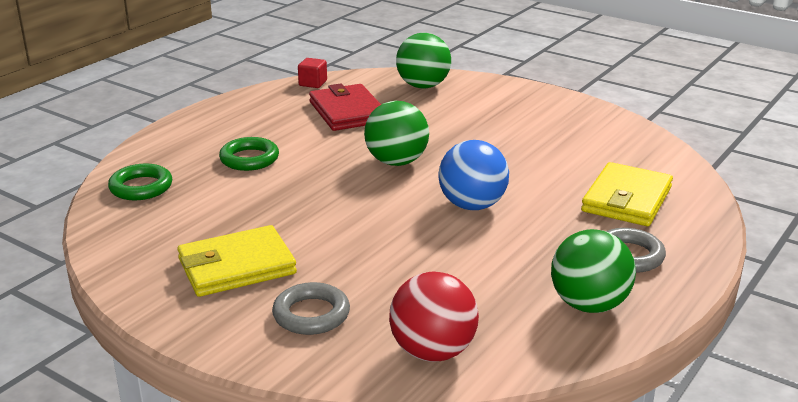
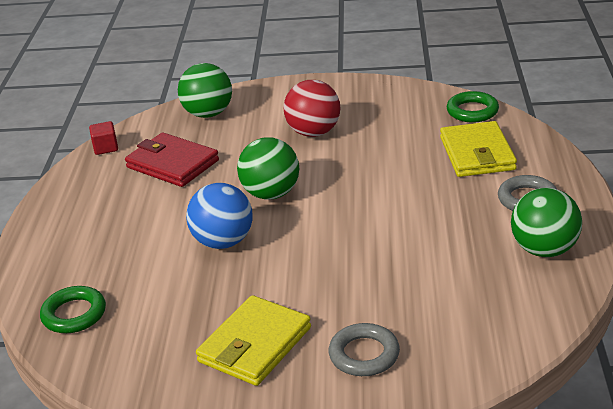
camera: 30 degrees left, 5 degrees up
(249, 159) = (140, 244): green ring -> green ring (472, 111)
(433, 352) = (484, 338): red ball -> red ball (314, 132)
(472, 205) = (375, 207): blue ball -> blue ball (223, 242)

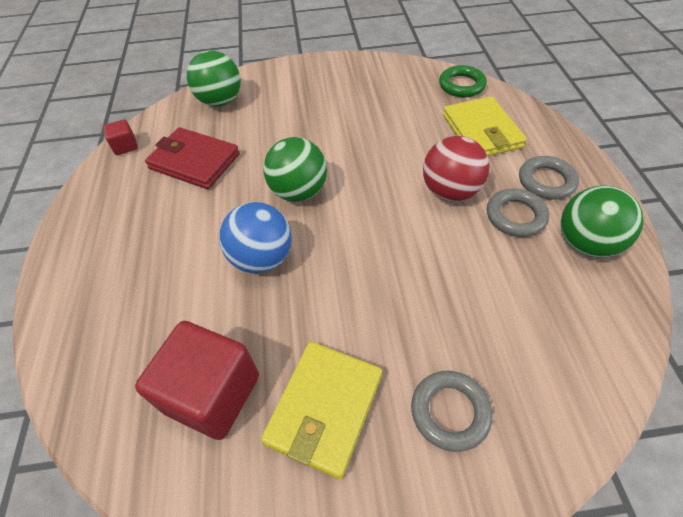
camera: 10 degrees left, 20 degrees up
(74, 314) = (110, 379): green ring -> none
(160, 329) = (212, 393): none -> red cube
(314, 132) = (324, 116): red ball -> red ball (450, 191)
(483, 225) = (515, 216): none -> grey ring

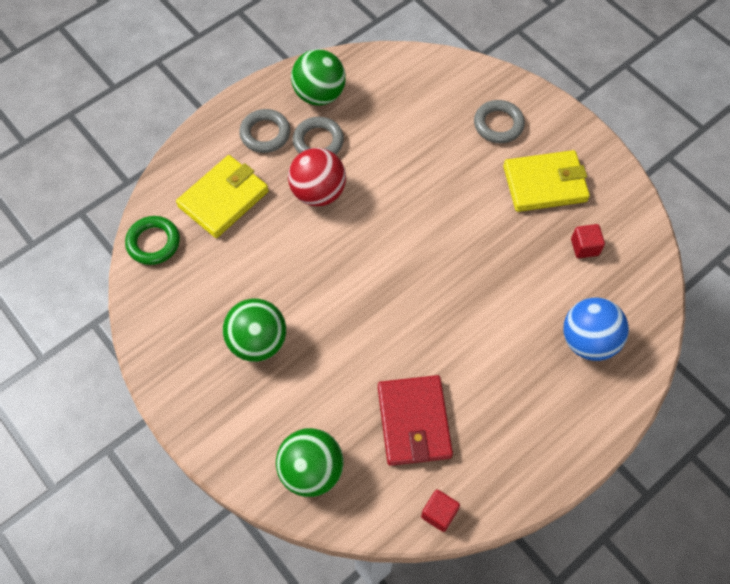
camera: 125 degrees left, 10 degrees up
(212, 393) = (584, 247): red cube -> red cube, size x0.46
(262, 258) = (474, 286): blue ball -> blue ball (588, 341)
(299, 192) = (391, 303): green ball -> green ball (258, 342)

